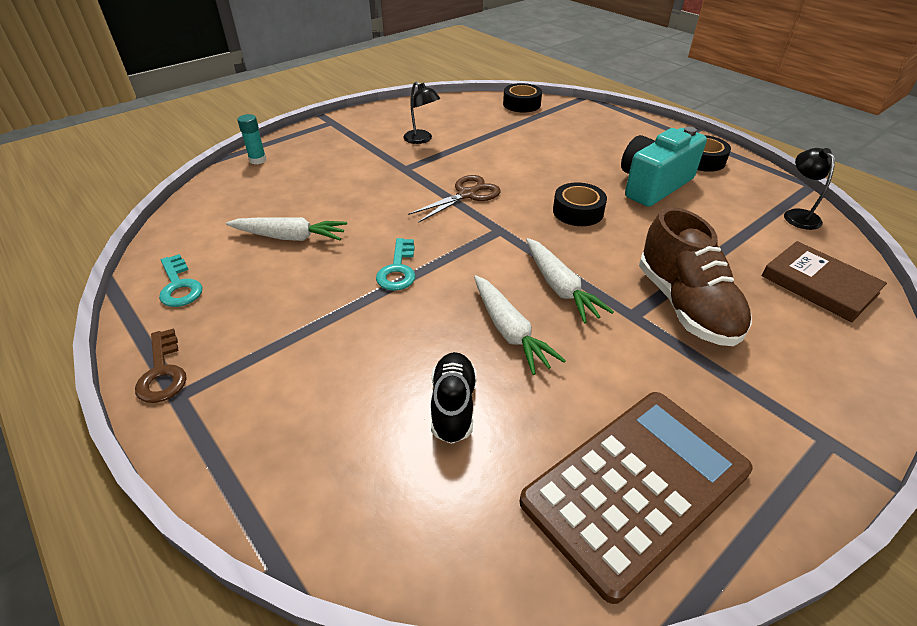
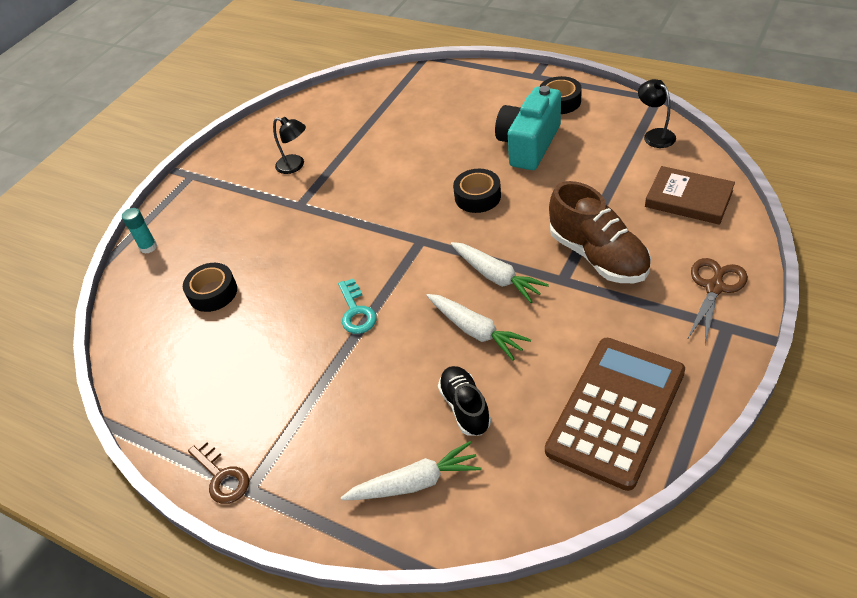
camera: 15 degrees left, 5 degrees up
(179, 286) = (175, 401): turquoise key -> none
(290, 237) = (240, 317): white carrot -> white carrot (415, 483)
(466, 195) = (372, 214): brown scissors -> brown scissors (714, 288)
(521, 104) = (368, 88): black tape -> black tape (213, 293)

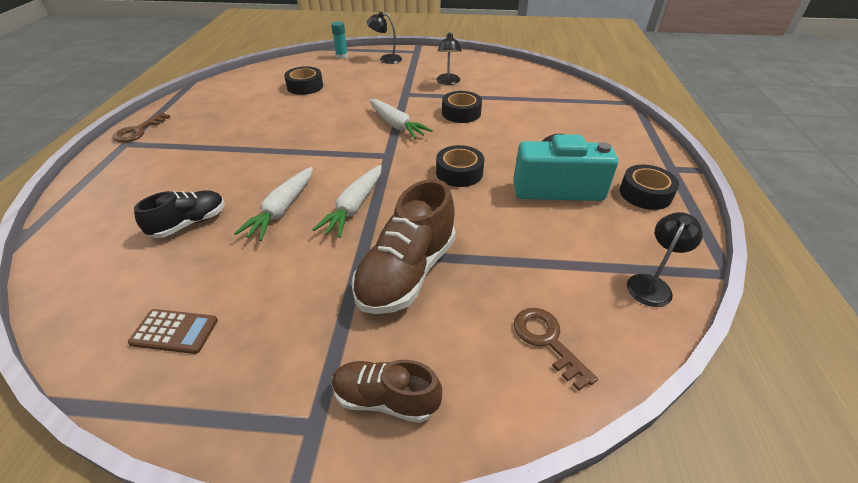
camera: 60 degrees right, 5 degrees down
(192, 206) = (386, 59): none -> black lamp
(356, 311) = (296, 144): turquoise key -> none
(371, 171) = (461, 113): none -> black tape
(415, 483) = (111, 214): white carrot -> white carrot (396, 125)
(616, 411) = (174, 332): brown calculator -> brown calculator, size x0.42
(688, 199) = (547, 341): brown book -> brown key
(714, 288) = (385, 399): brown scissors -> brown shoe

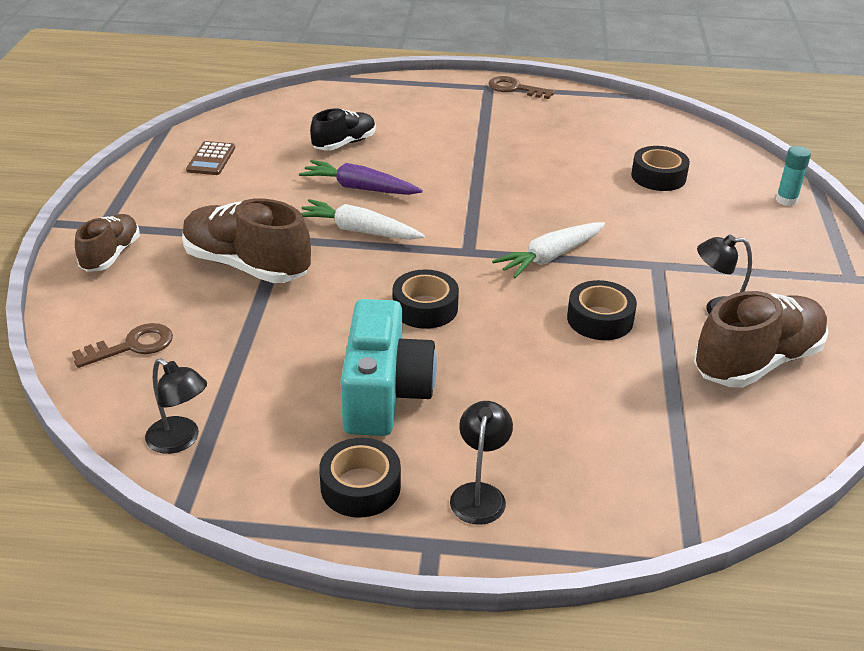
camera: 90 degrees right, 5 degrees down
(190, 223) = (344, 143): black shoe -> black shoe turned 90 degrees counterclockwise
(282, 209) = (360, 188): white carrot -> purple carrot
(386, 59) = (795, 244): black lamp -> black lamp (479, 494)
(489, 77) = (757, 362): none -> brown shoe

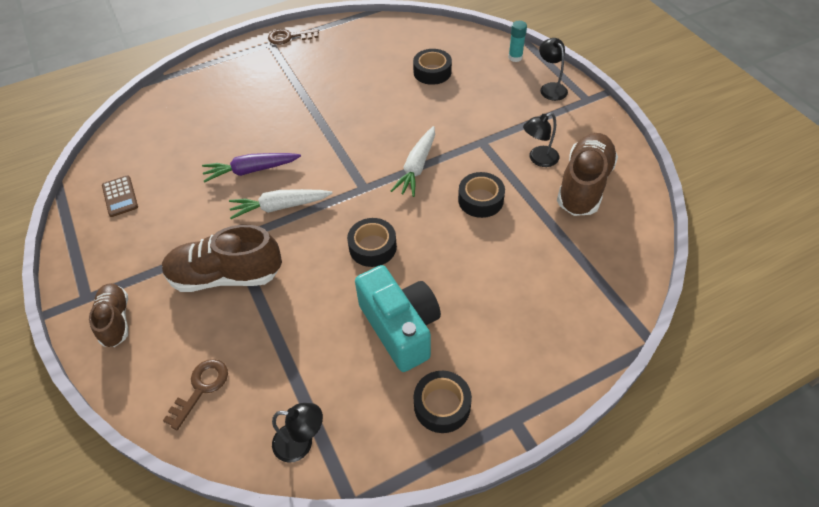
camera: 30 degrees left, 15 degrees up
(344, 143) = (209, 137): black shoe -> none
(479, 494) = (512, 367): black lamp -> black lamp (550, 88)

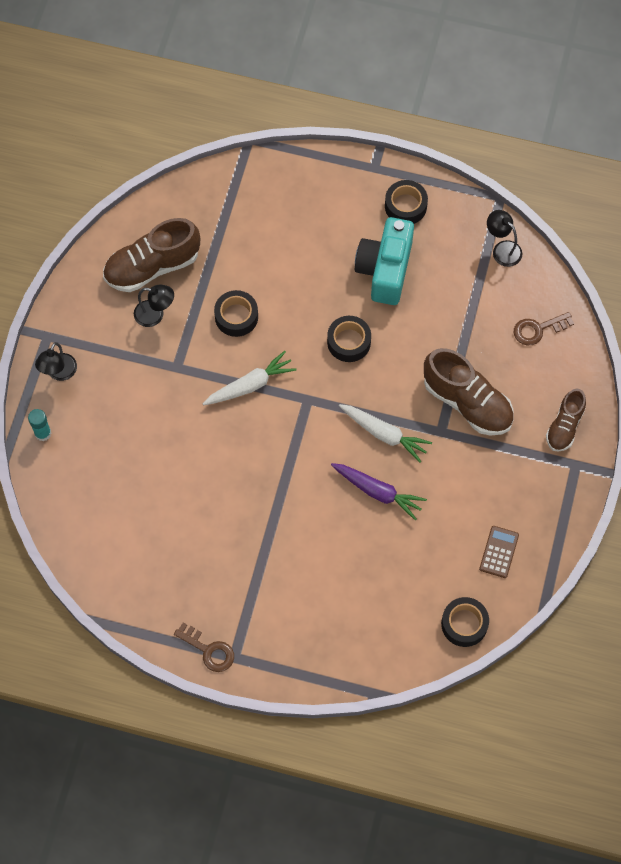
camera: 140 degrees left, 15 degrees up
(432, 72) = (130, 479): black tape -> black tape (464, 624)

